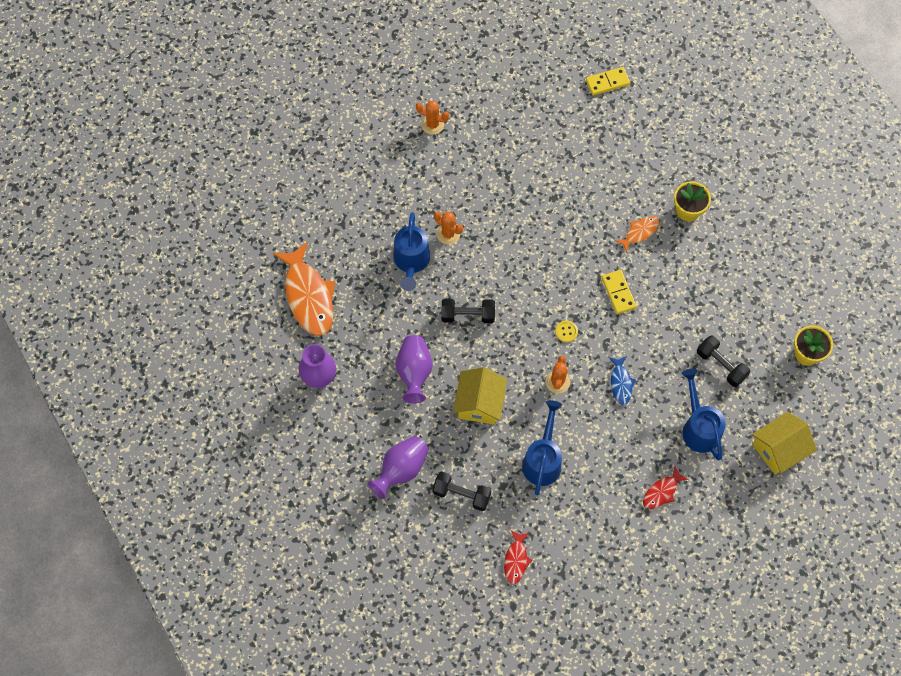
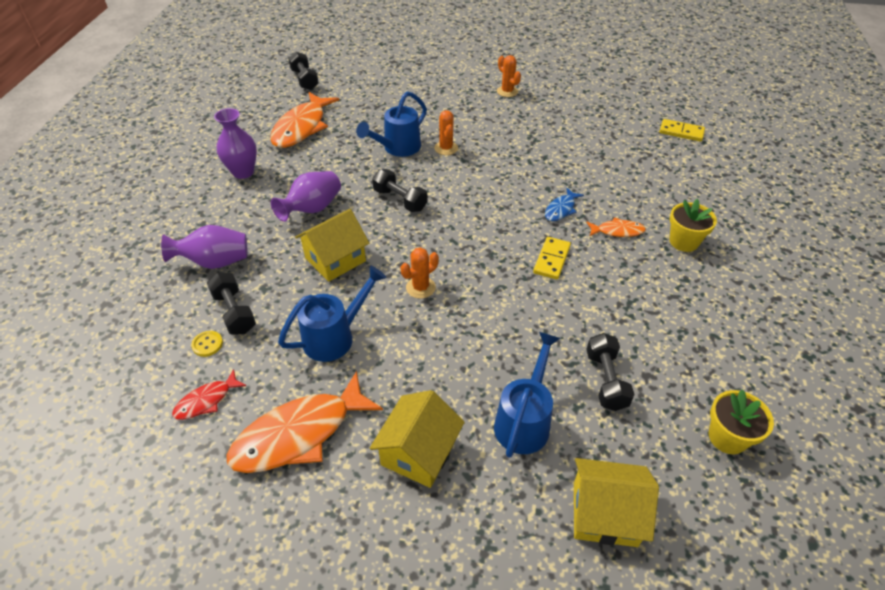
camera: 40 degrees right, 20 degrees down
(241, 235) = (305, 80): none -> black dumbbell
(566, 332) = (471, 258): yellow button -> yellow button (207, 344)
(589, 534) = (299, 434): none -> orange fish
(621, 383) = (480, 326): blue fish -> blue fish (561, 209)
(662, 492) = (418, 452): red fish -> yellow house

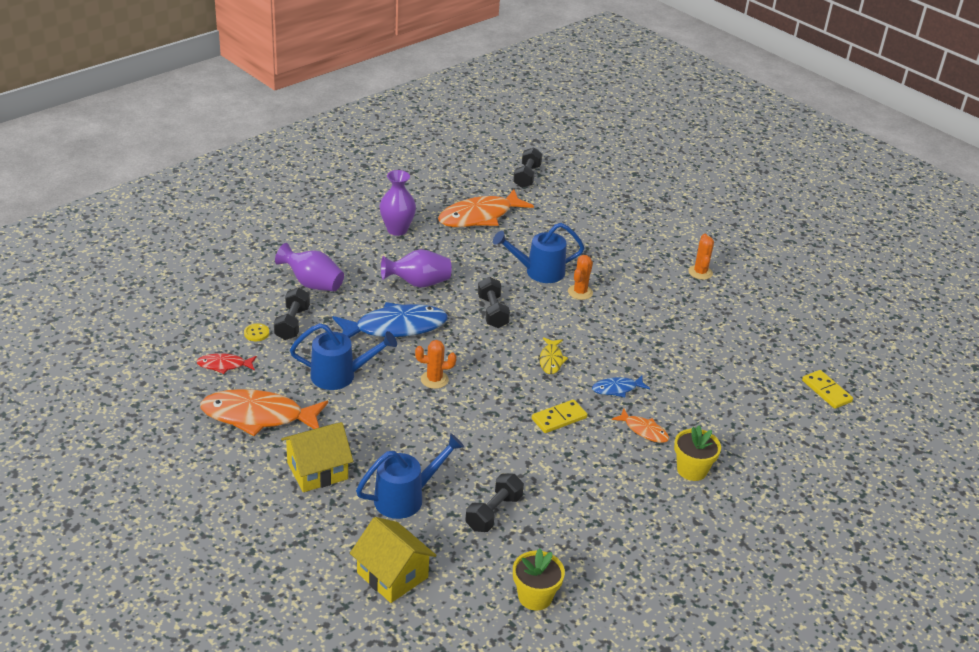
camera: 35 degrees right, 10 degrees down
(335, 259) = (395, 327): yellow house -> blue fish
(489, 214) = (551, 360): none -> yellow fish

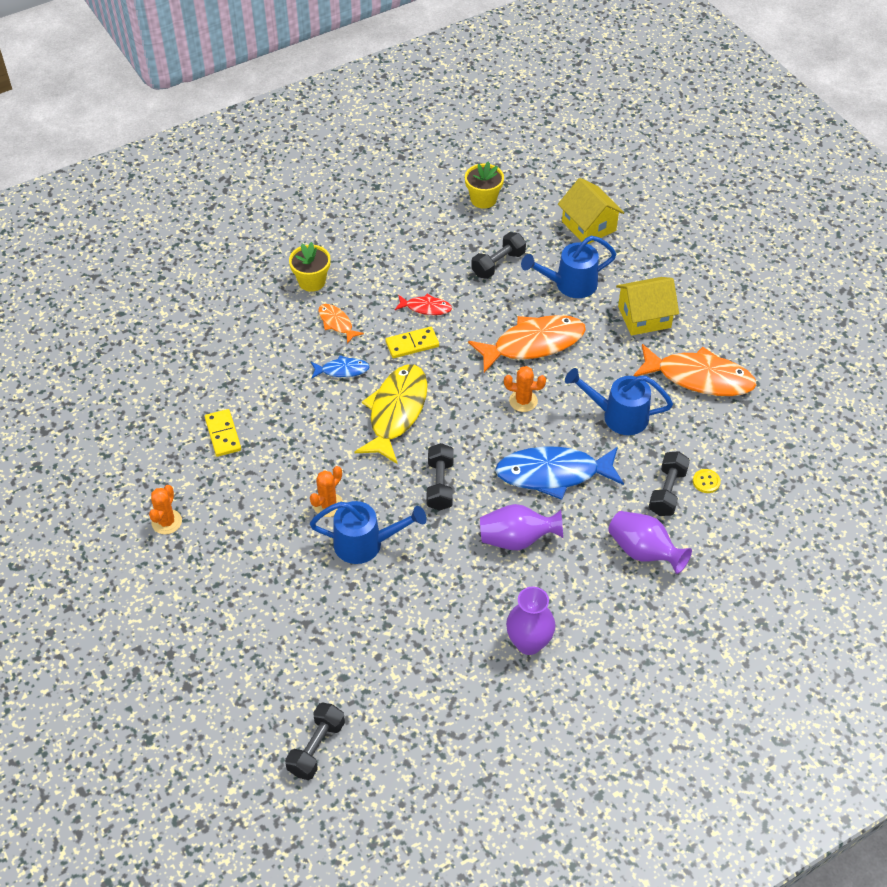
camera: 165 degrees left, 15 degrees up
(224, 365) = (737, 442): red fish -> red fish (426, 308)
(479, 216) = (411, 659): orange fish -> orange fish (533, 344)
(551, 360) = (396, 412): yellow fish -> yellow fish, size x2.04
(826, 391) = (132, 345): yellow domino -> yellow domino (223, 434)

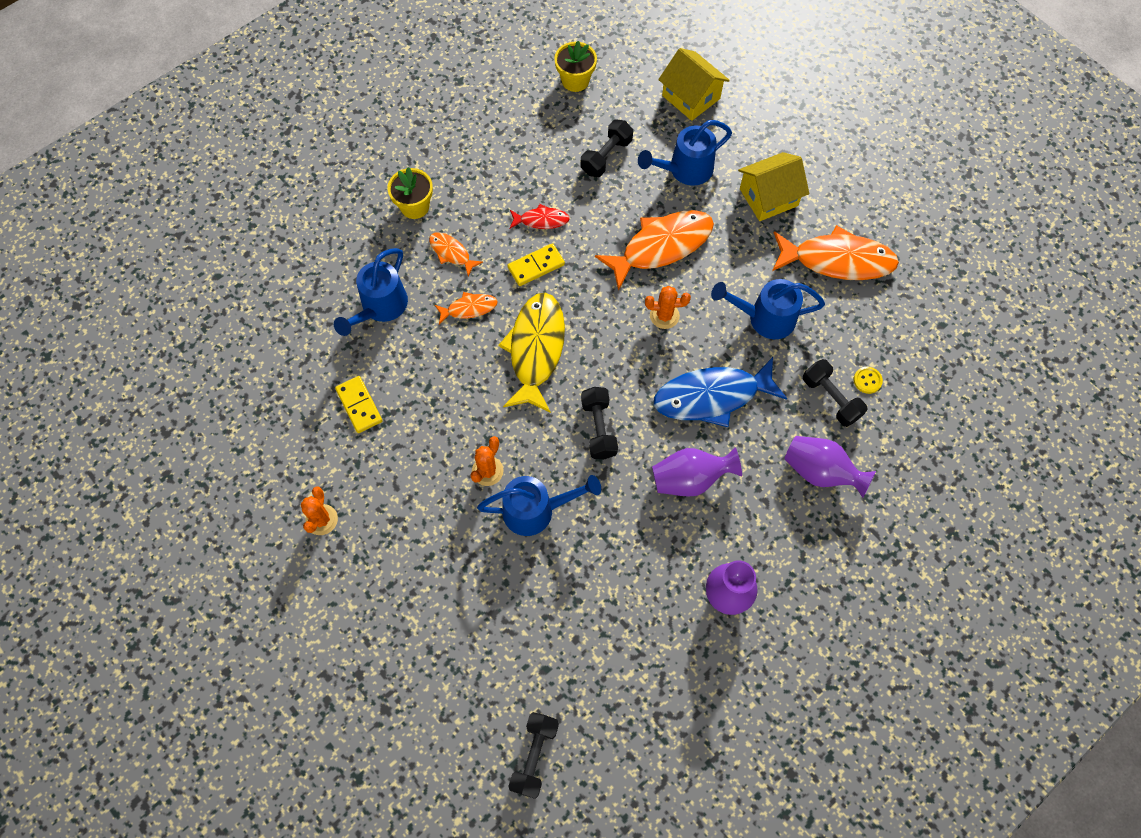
camera: 10 degrees left, 15 degrees up
(261, 358) = (380, 307): none -> blue watering can
(342, 370) = (469, 308): blue fish -> orange fish
(667, 492) = (831, 398): black dumbbell -> black dumbbell turned 45 degrees counterclockwise

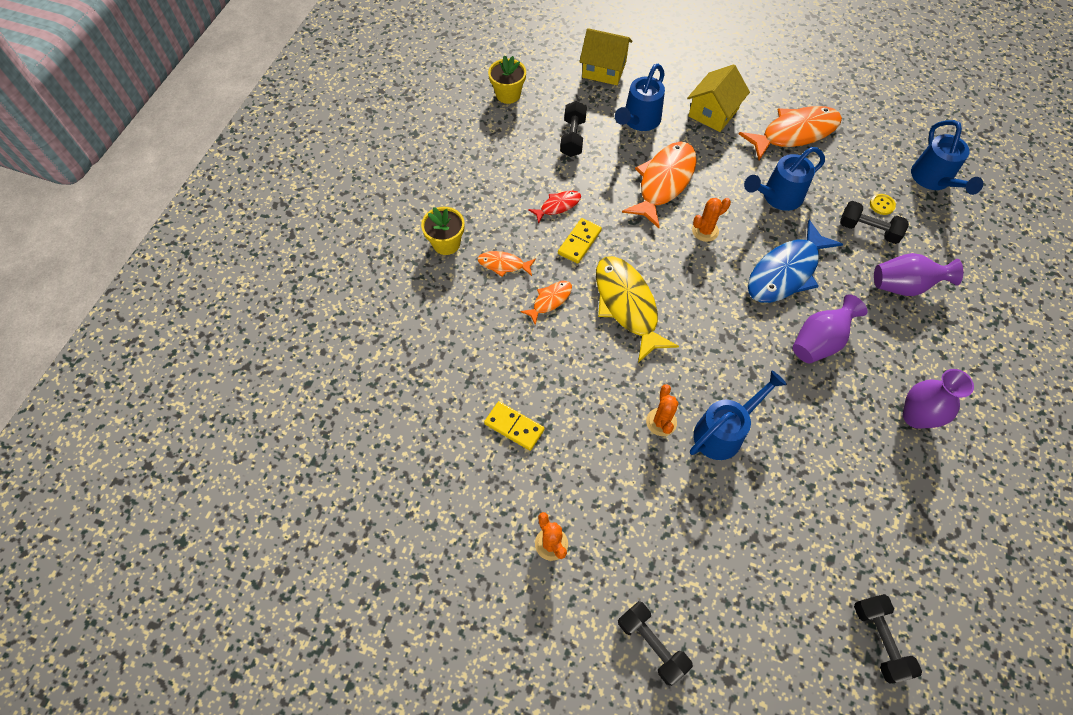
camera: 30 degrees left, 5 degrees down
(380, 307) = (474, 337): blue watering can -> blue watering can (933, 180)
(598, 428) = (722, 340): black dumbbell -> black dumbbell (651, 644)

